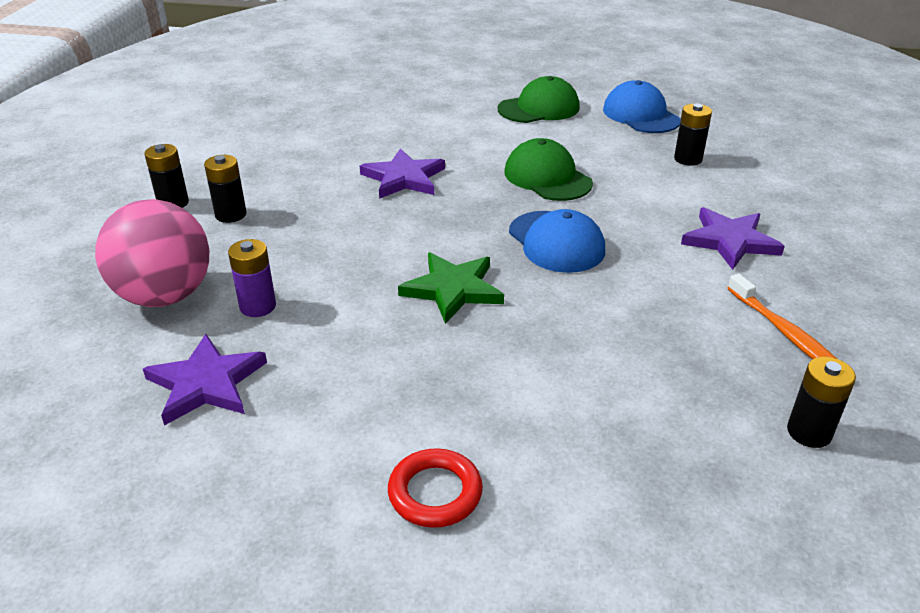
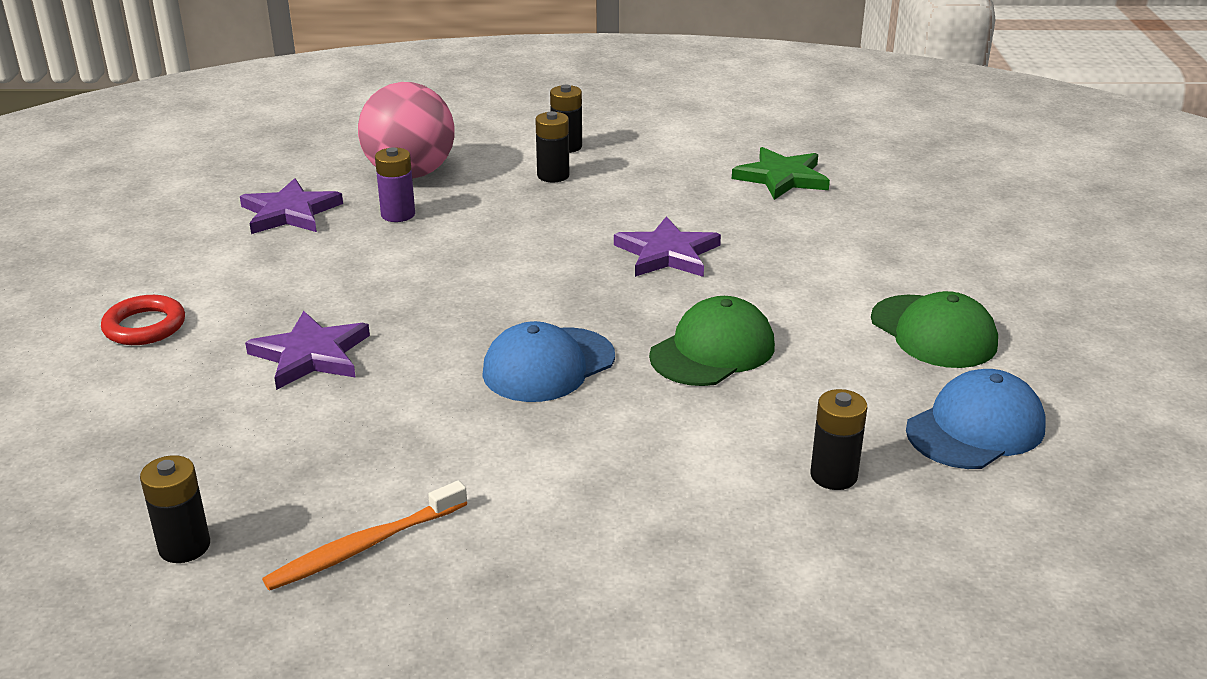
camera: 80 degrees right, 5 degrees down
(453, 289) = (437, 307): green star -> green star (782, 177)
(730, 241) = (587, 508): purple star -> purple star (311, 355)

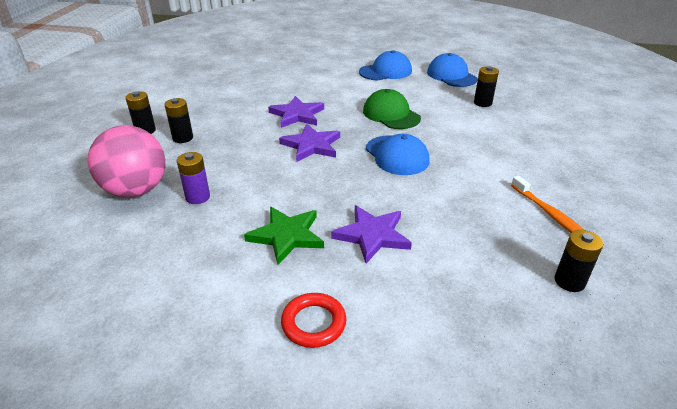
camera: 80 degrees left, 5 degrees up
(290, 212) = (160, 248): purple star -> purple star (311, 145)
(782, 177) = (234, 79): green star -> green star (286, 236)
(933, 332) = (385, 71): green cap -> blue cap

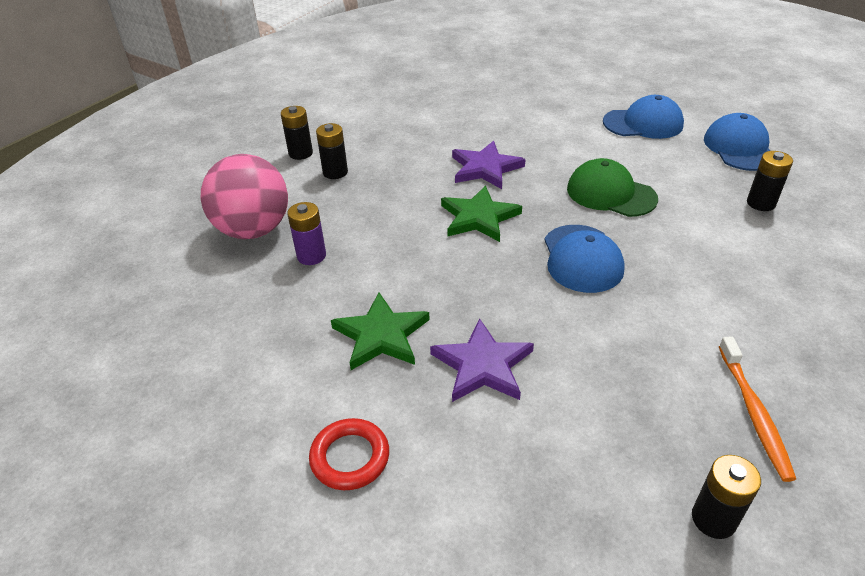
camera: 25 degrees right, 5 degrees up
(311, 145) = (479, 217): purple star -> green star
(391, 114) = (610, 194): green cap -> green cap turned 45 degrees counterclockwise

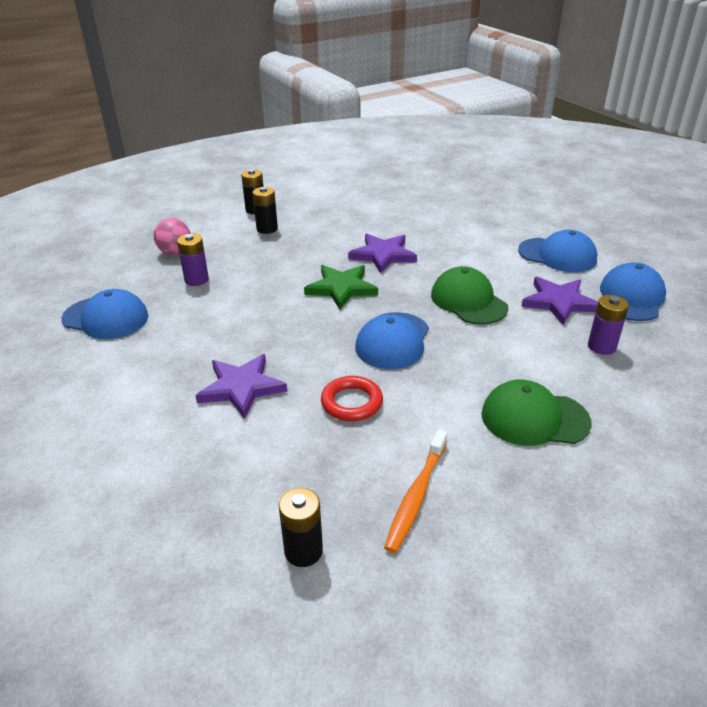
camera: 25 degrees right, 5 degrees down
(245, 338) = (106, 318): none -> blue cap
(253, 230) = (175, 252): pink ball -> pink ball, size x0.55
(350, 457) = (99, 412): red ring -> red ring (351, 402)
(381, 335) = (192, 345): green star -> none
(688, 171) = (559, 302): none -> purple star
(760, 203) = (601, 346): black battery -> purple battery
(774, 293) = (534, 418): none -> green cap

